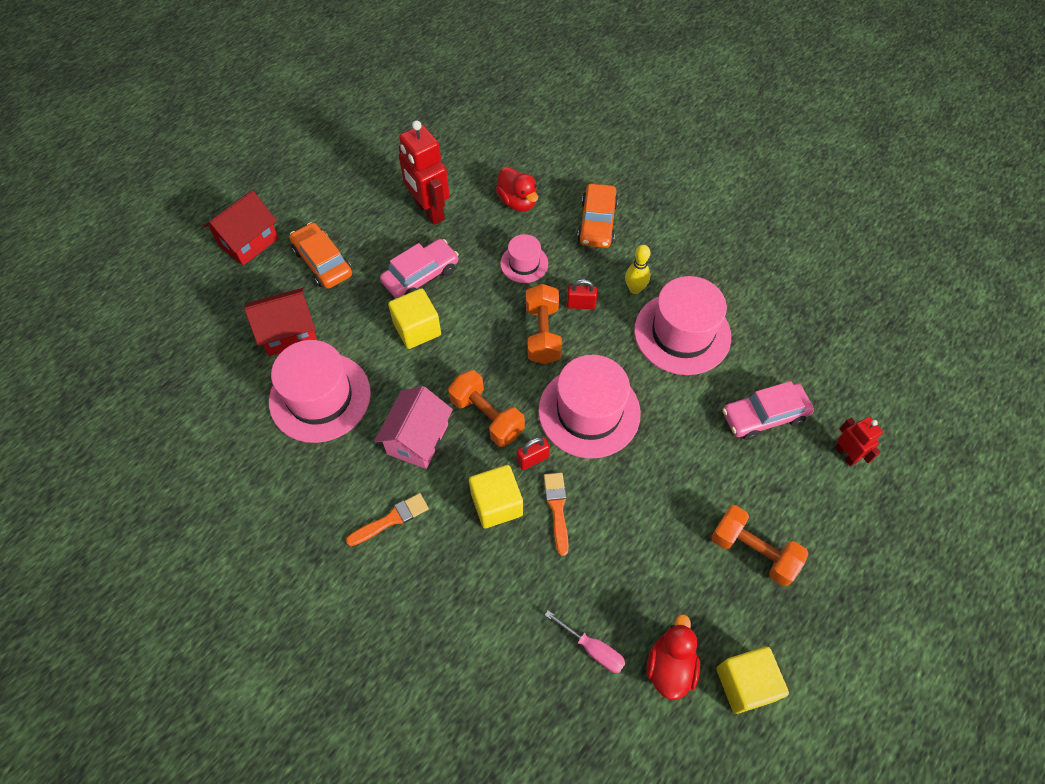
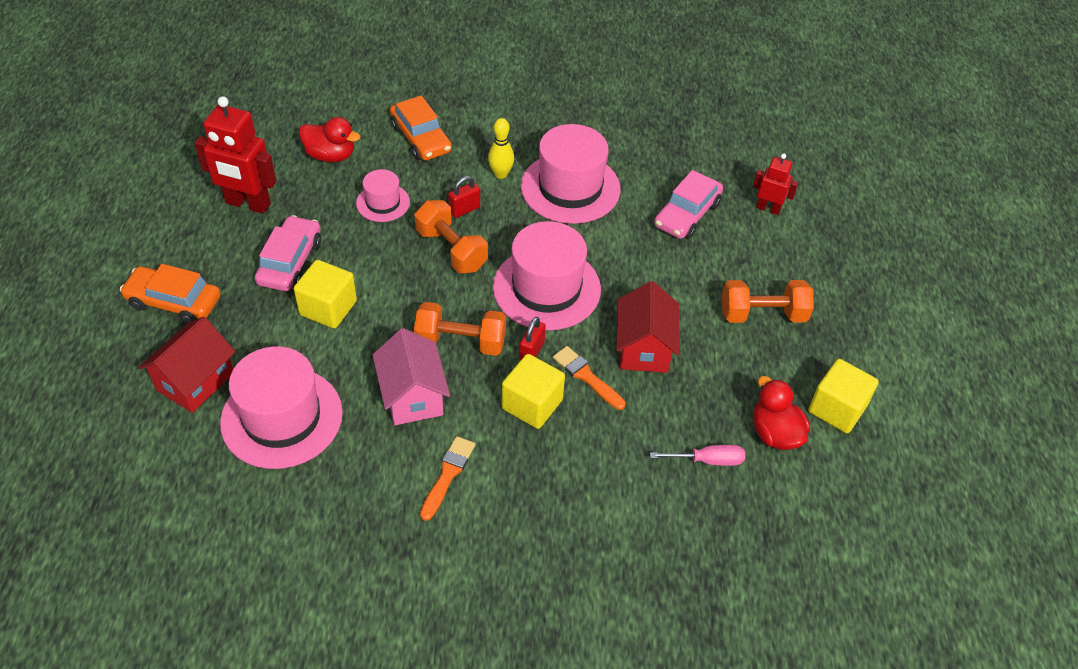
camera: 40 degrees left, 10 degrees down
(249, 242) = (70, 325): red house -> red house (644, 348)

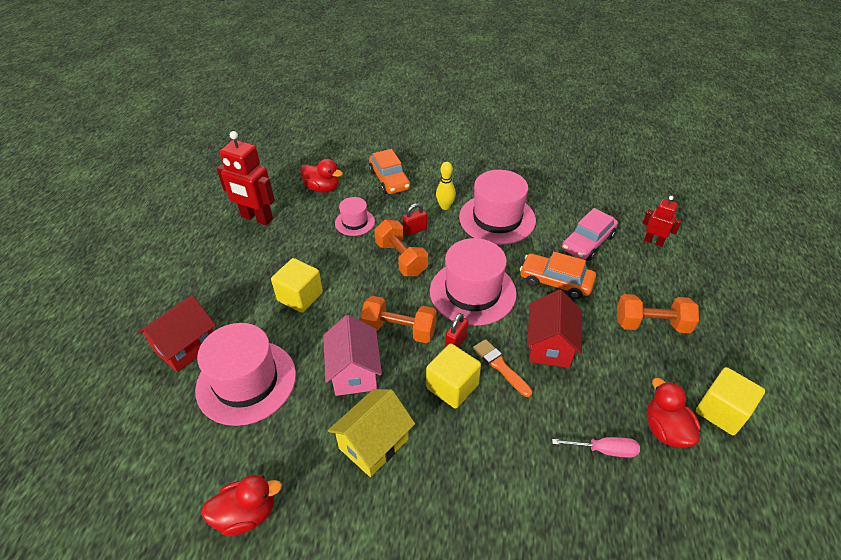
camera: 10 degrees right, 5 degrees down
(174, 302) = (186, 284): orange car -> orange car (556, 281)
(290, 262) = (278, 261): pink car -> none
(315, 561) = (246, 514): none -> red duck
(448, 475) = (374, 443): orange brush -> yellow house

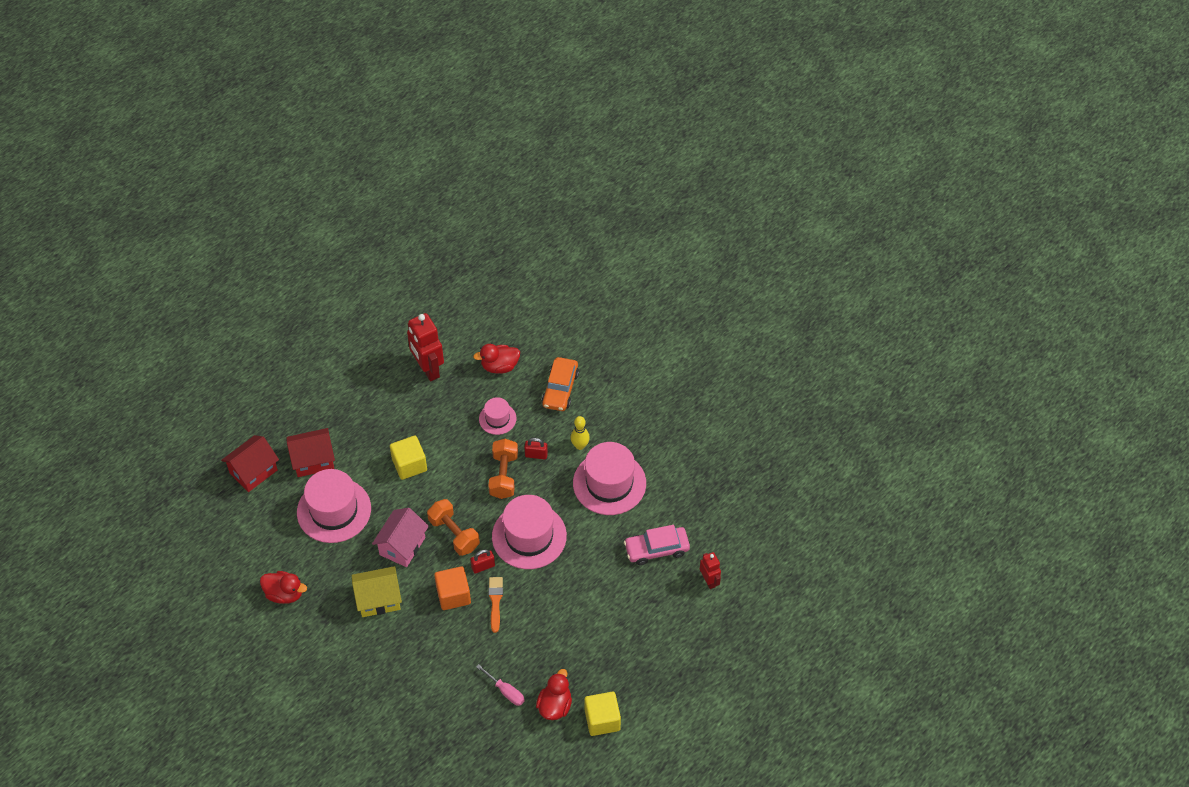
camera: 35 degrees right, 10 degrees up
(322, 188) = (499, 366): red duck -> red duck turned 105 degrees clockwise
(452, 386) = (453, 595): yellow cube -> orange cube
(550, 345) = (541, 609): red house -> red house (253, 471)
(556, 281) = (596, 566): orange car -> none
(651, 324) = (626, 640): orange dumbbell -> none

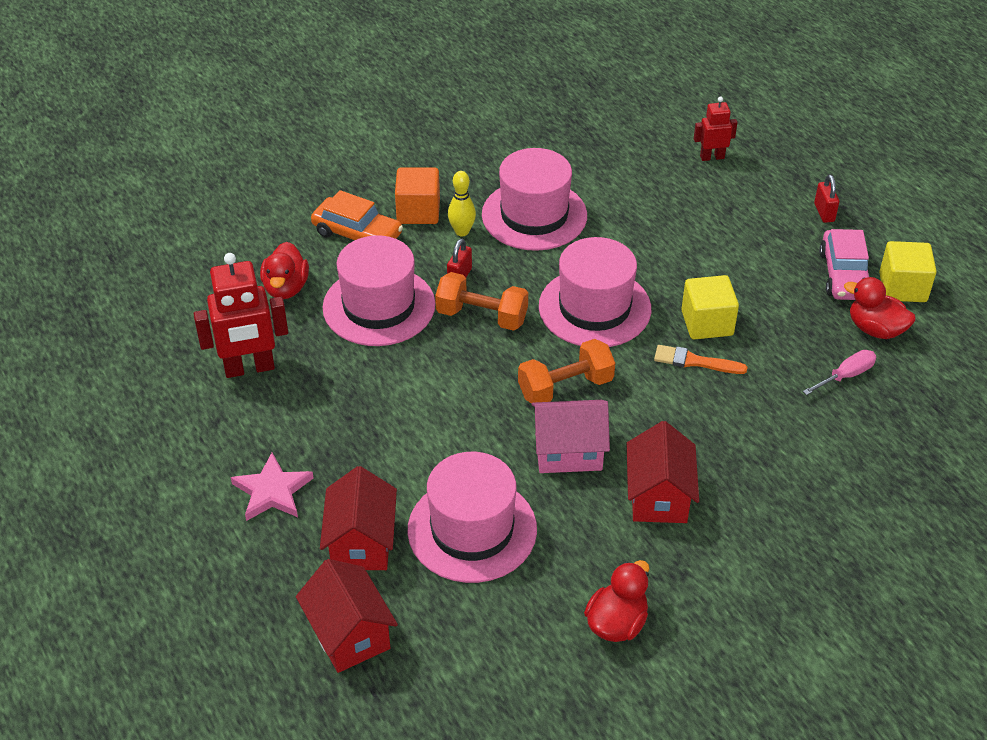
camera: 75 degrees left, 10 degrees down
(339, 409) = (272, 491): none -> pink star
(378, 599) = (658, 497): yellow house -> red house
(402, 546) = (568, 452): pink house -> pink house turned 45 degrees counterclockwise
(409, 465) = (420, 419): yellow cube -> yellow cube (707, 323)
(453, 595) = (672, 406): orange cube -> orange cube (418, 211)
(483, 566) = (632, 365): red padlock -> red padlock (824, 213)
(497, 419) = (379, 306): pink hat -> pink hat, size x1.91
(656, 549) = (652, 192): pink car -> pink car (844, 275)

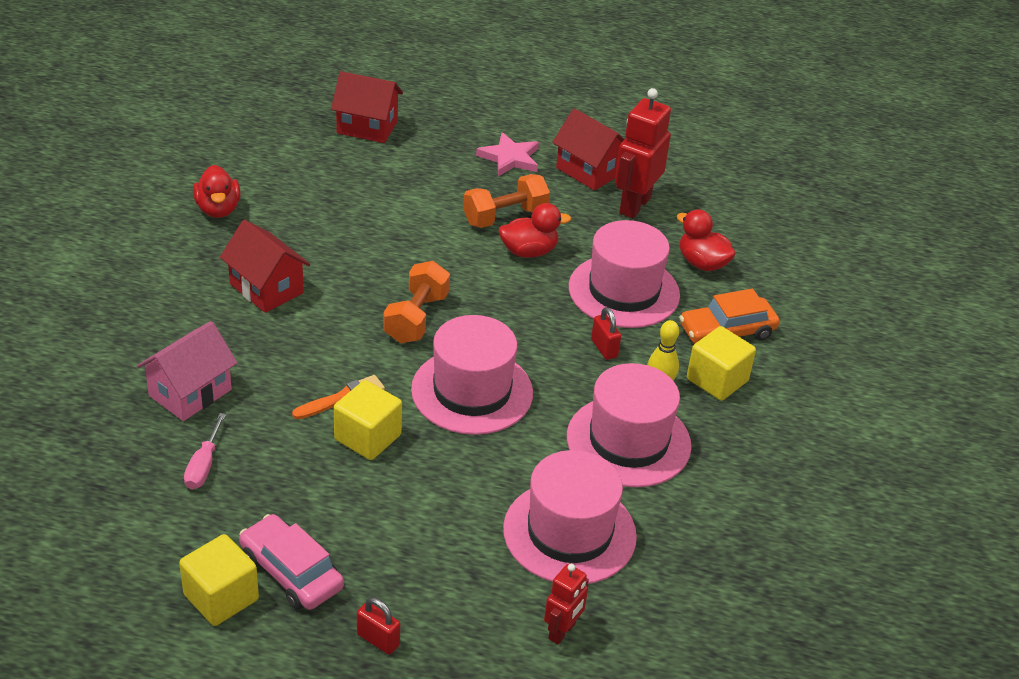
camera: 130 degrees right, 5 degrees down
(361, 543) = (421, 164): red house -> red house (589, 171)
(418, 211) = (717, 380): orange cube -> yellow cube
(472, 529) = (366, 205): pink hat -> pink hat (569, 532)
(482, 316) = (544, 330): orange dumbbell -> orange dumbbell (505, 217)
(568, 452) = (361, 279): pink house -> pink house (190, 393)
(875, 329) = (212, 530): red duck -> red duck (529, 251)

